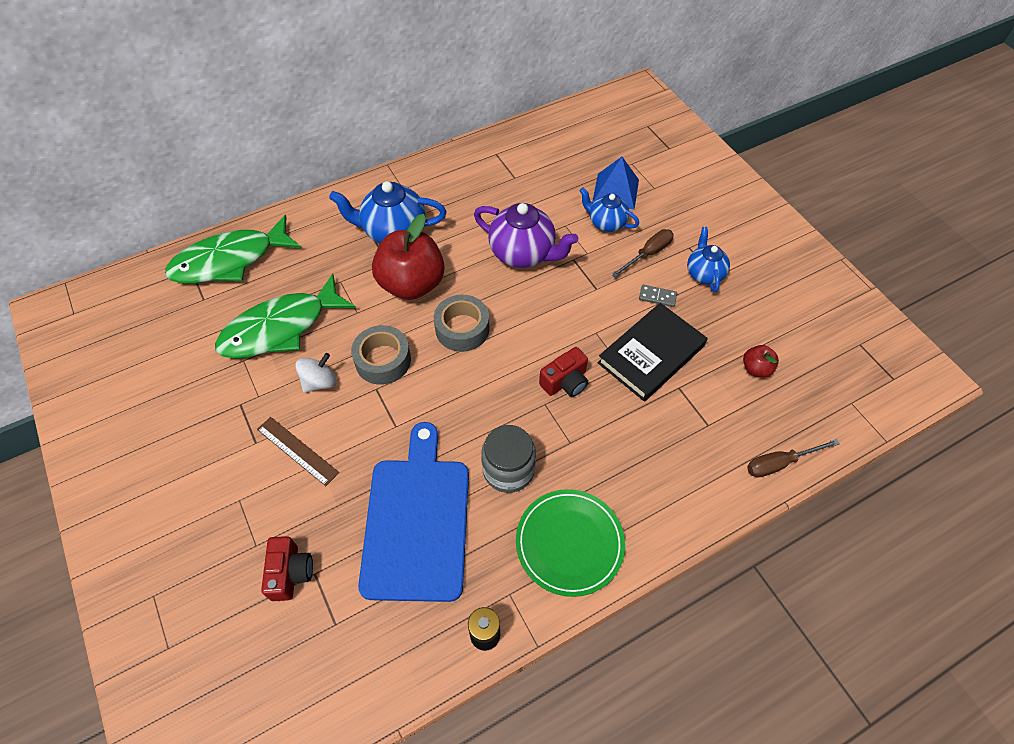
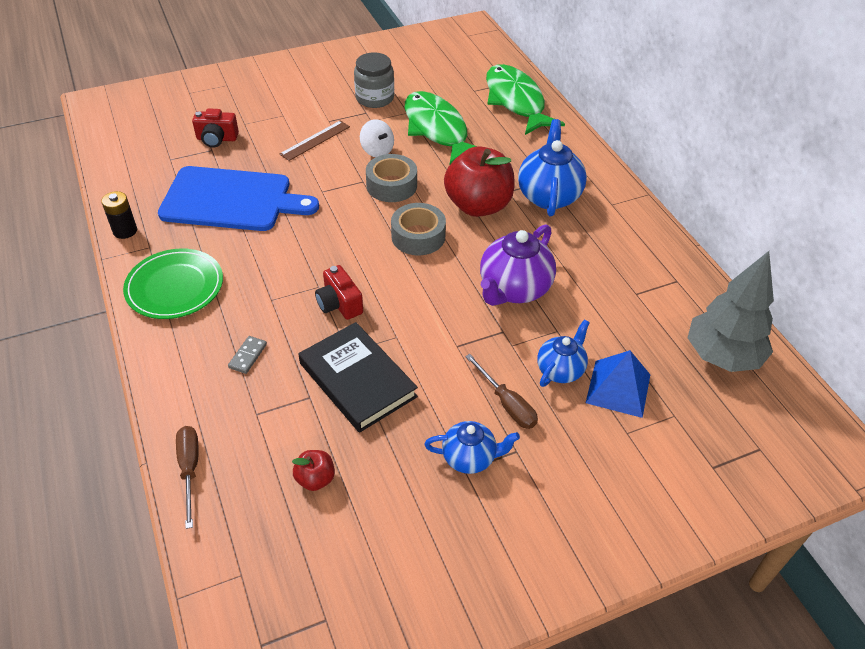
camera: 95 degrees right, 10 degrees down
(508, 470) = (258, 255): grey jar -> grey jar (374, 98)
(571, 136) = (722, 356): none -> grey tree
(657, 297) = (437, 401): grey domino -> grey domino (247, 356)

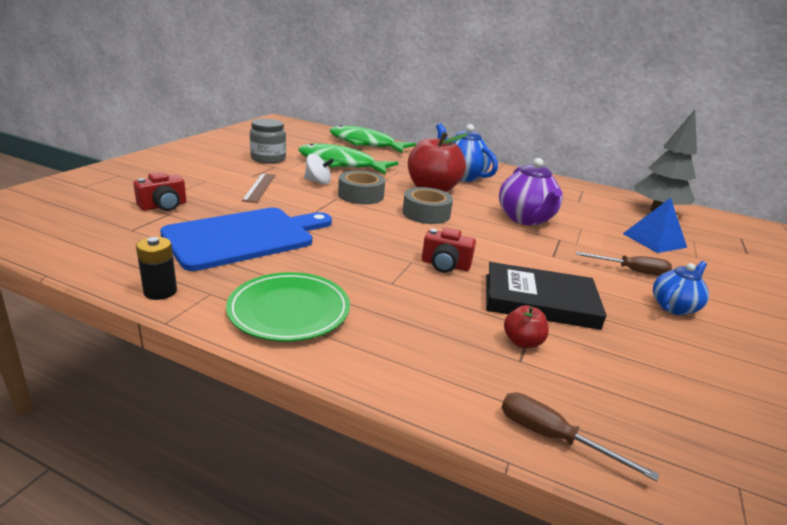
camera: 45 degrees left, 20 degrees down
(247, 356) = (440, 326): grey domino -> none
(315, 479) = (637, 376): red apple -> red apple (522, 342)
(560, 370) = (618, 244): blue teapot -> none

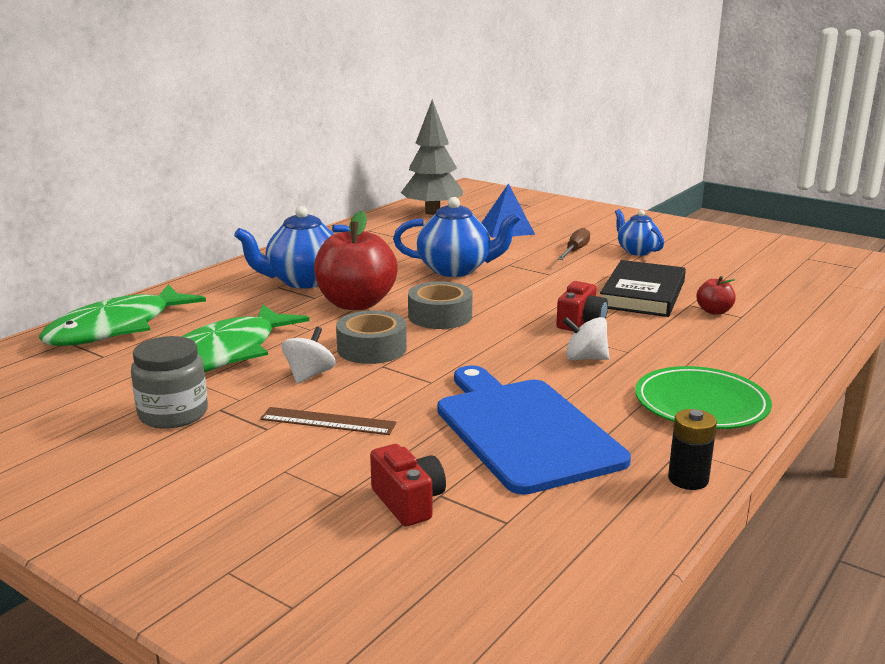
camera: 75 degrees left, 5 degrees down
(369, 263) = (585, 358): none -> white spinning top
(526, 219) = (456, 270): purple teapot -> blue teapot
(553, 437) = (827, 321): brown screwdriver -> none

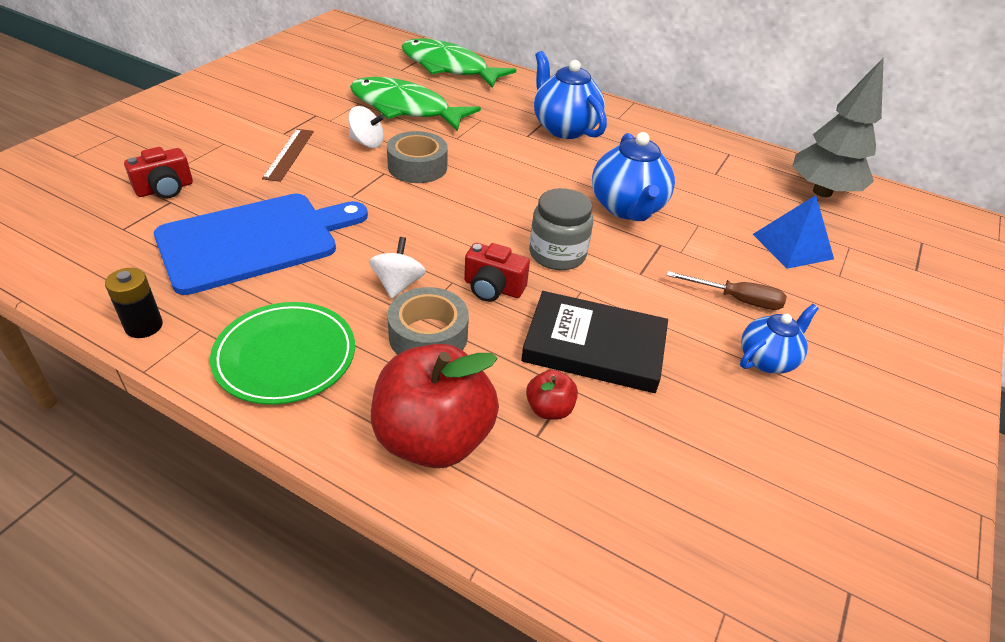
camera: 80 degrees right, 20 degrees up
(173, 414) = (310, 101): grey jar -> grey jar (557, 254)
(356, 303) = (516, 155): red apple -> red apple (433, 438)
(440, 316) = (495, 199): grey tape -> grey tape (428, 336)

